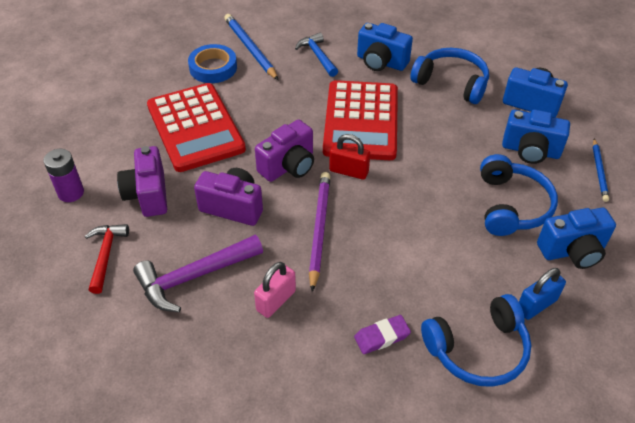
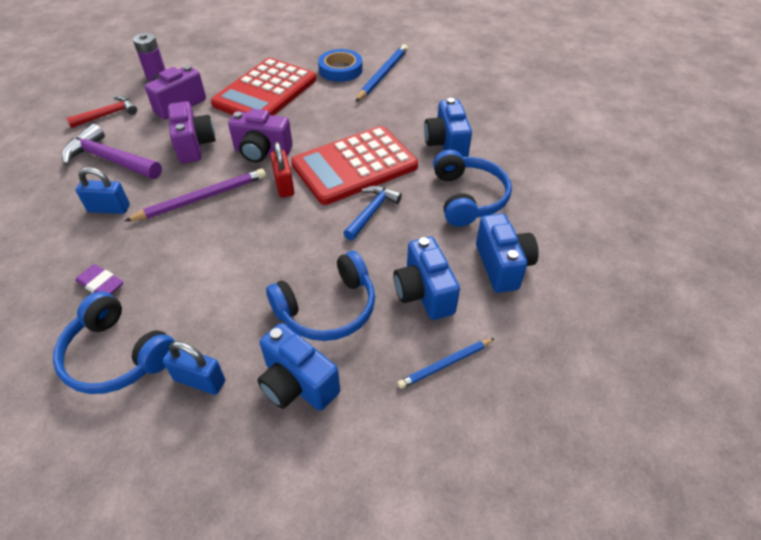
camera: 55 degrees right, 0 degrees up
(276, 300) = (109, 208): pink padlock -> blue padlock
(318, 56) = (413, 109): blue hammer -> blue hammer (372, 212)

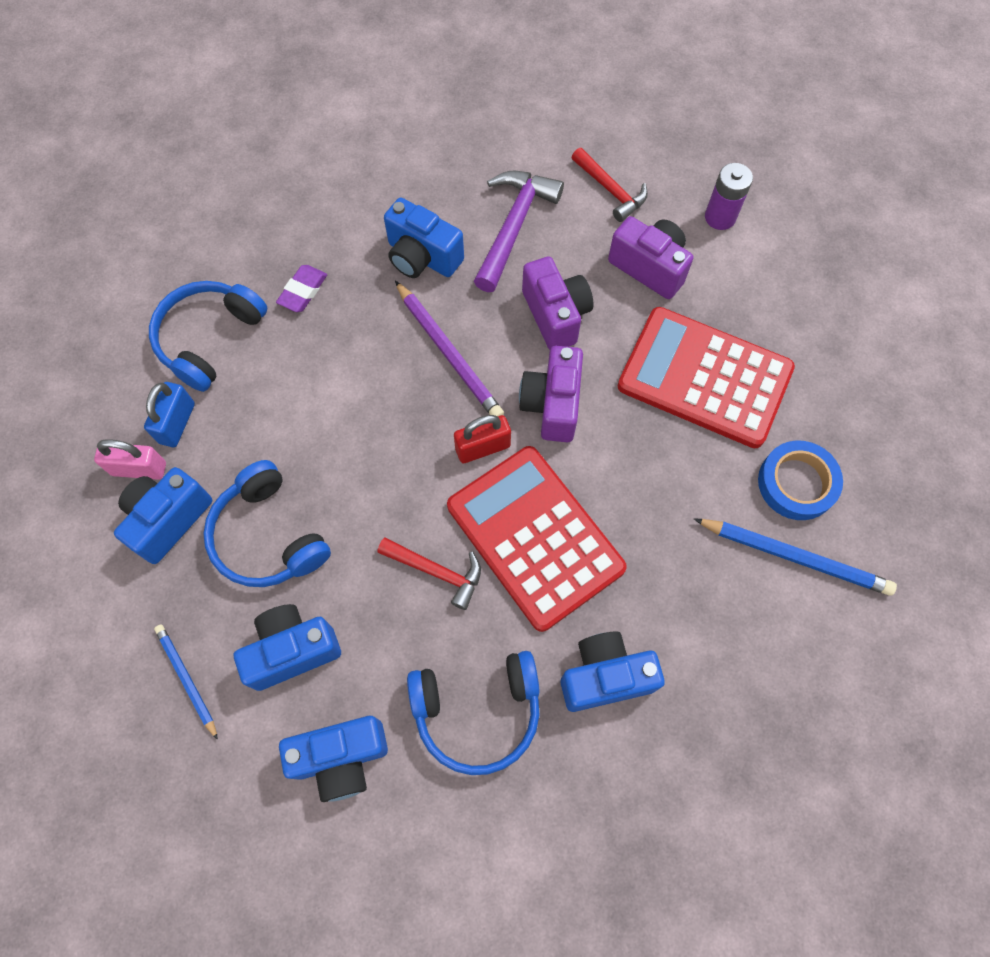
camera: 85 degrees right, 20 degrees up
(109, 208) = (422, 257): blue padlock -> blue camera
(194, 145) = (556, 315): purple camera -> purple camera turned 90 degrees counterclockwise
(239, 412) = (139, 469): none -> pink padlock
(372, 212) = (436, 572): blue hammer -> red hammer

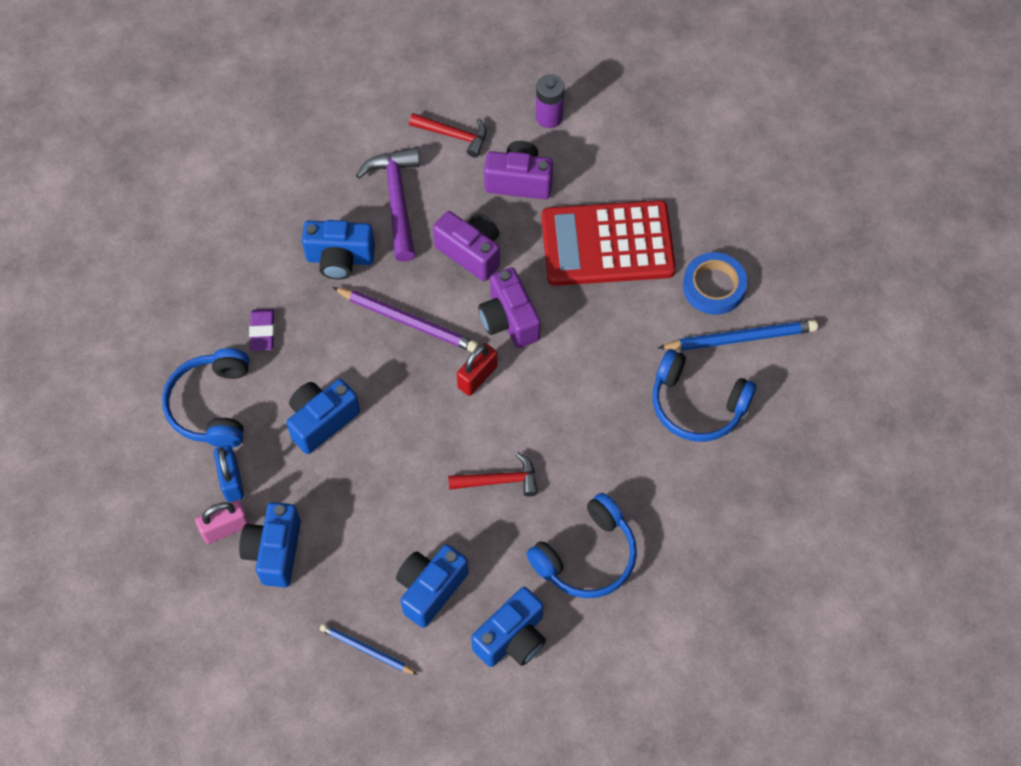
camera: 30 degrees left, 5 degrees down
(268, 536) = (359, 523): blue headphones -> blue headphones (697, 405)
(535, 537) = (554, 419): red calculator -> none
(605, 676) = (659, 486): blue camera -> blue camera (321, 421)

